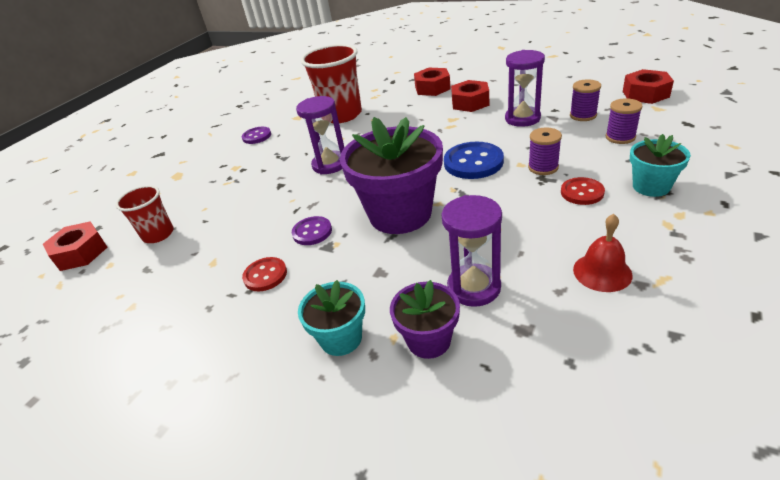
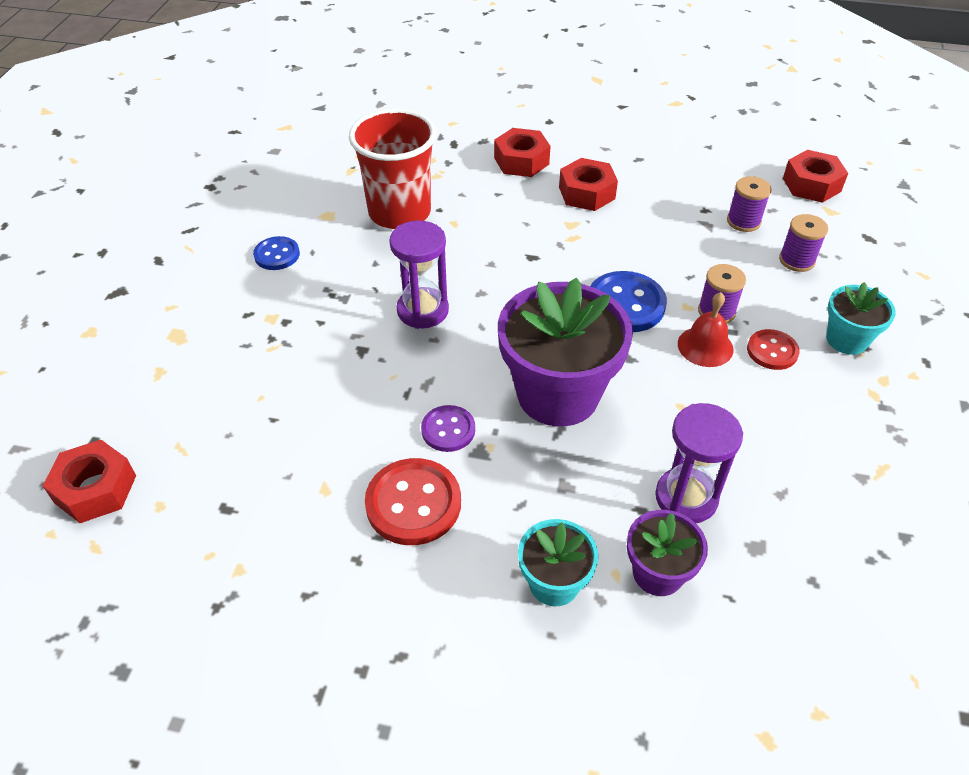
camera: 20 degrees left, 10 degrees up
(158, 234) = (210, 448): red cup -> none
(257, 136) = (277, 255): purple button -> blue button
(265, 275) = (413, 503): red button -> red button, size x1.65
(522, 118) = (667, 225): purple hourglass -> none
(602, 272) = (819, 465): red bell -> red bell (705, 346)

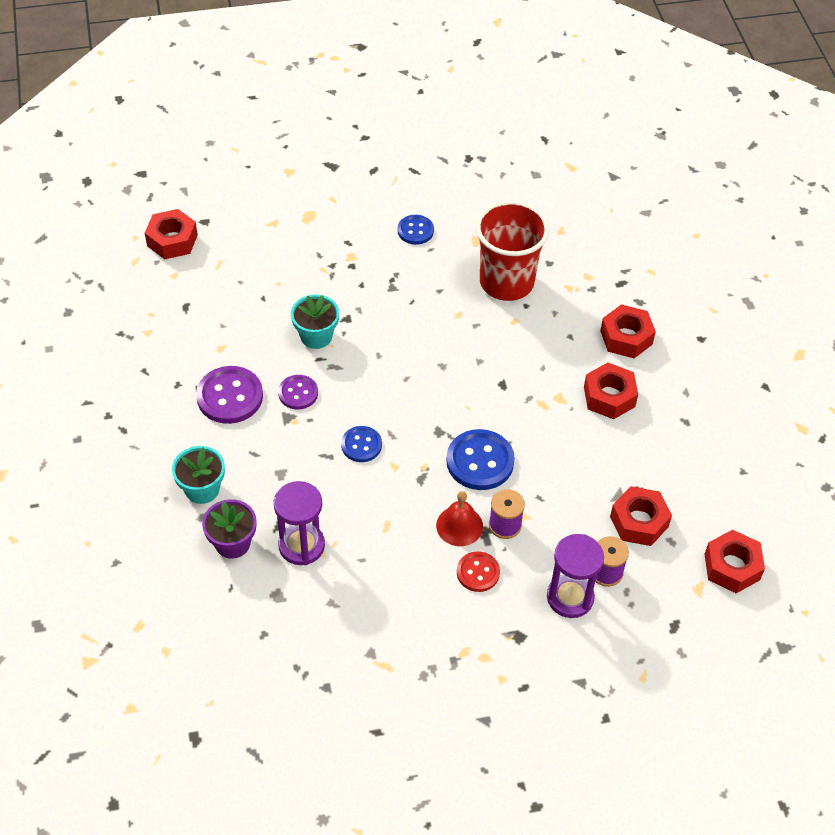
camera: 65 degrees right, 5 degrees up
(413, 503) = (230, 396): red button -> purple button
(422, 310) = (404, 338): purple hourglass -> purple hourglass (570, 597)
(558, 394) = (361, 445): purple flower pot -> blue button
(743, 221) = (639, 522): purple spool -> red nut
(846, 339) = (520, 624): turquoise flower pot -> turquoise flower pot (316, 336)

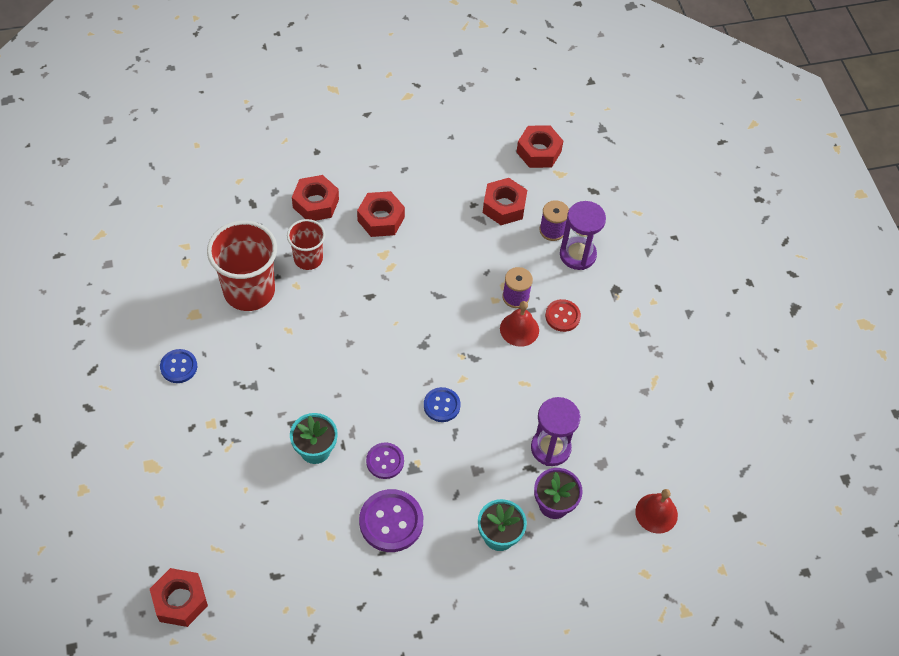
camera: 95 degrees left, 5 degrees up
(209, 646) = (656, 513): none -> red bell
(480, 461) = (453, 314): blue button -> none
(550, 331) = (308, 259): none -> red cup

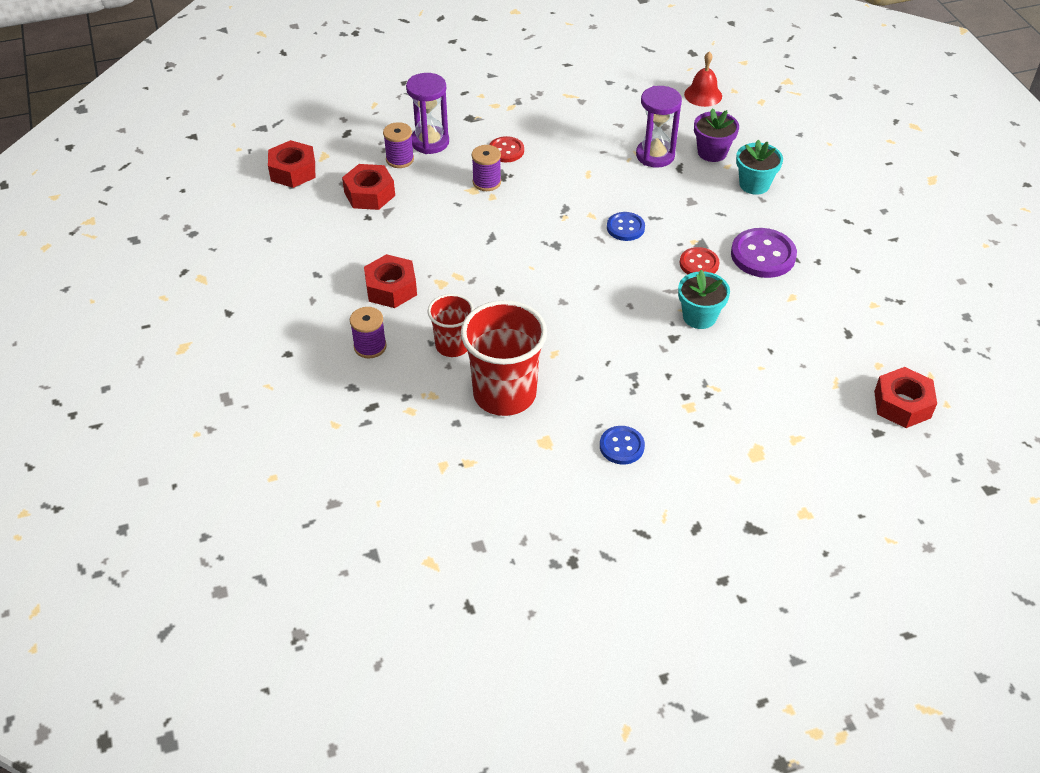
camera: 90 degrees left, 10 degrees down
(315, 203) = (370, 346): red nut -> purple spool
(385, 461) = (699, 264): purple button -> red button
(519, 329) = (526, 178): red bell -> none

